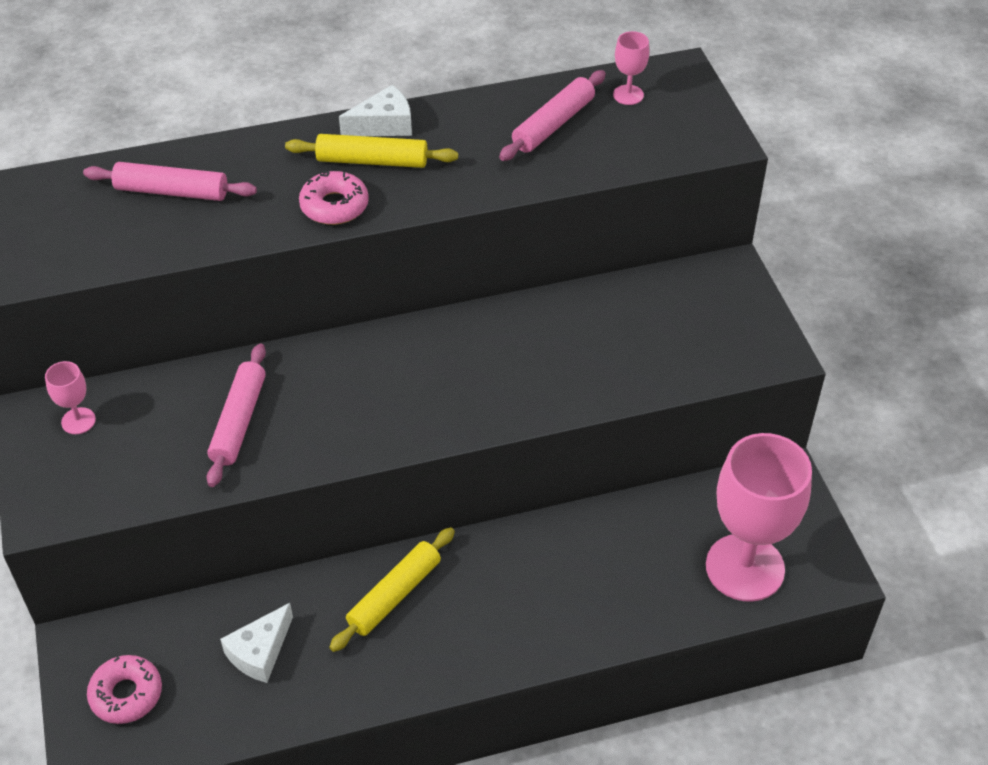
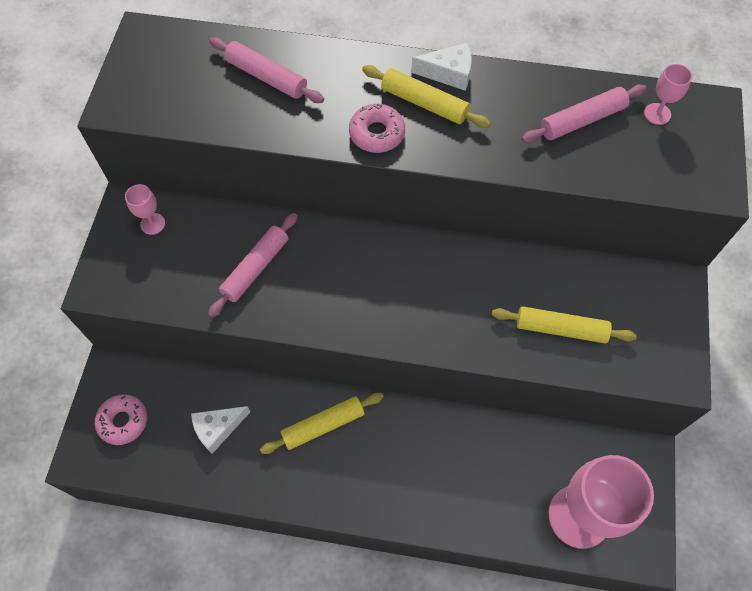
camera: 25 degrees right, 15 degrees up
(629, 355) = (561, 329): none -> yellow rolling pin

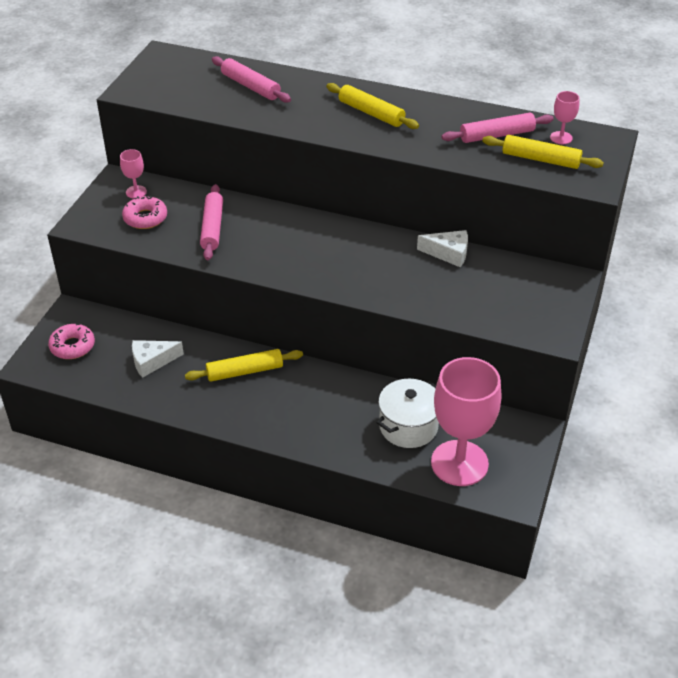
camera: 10 degrees right, 20 degrees down
(255, 268) = (212, 228): pink rolling pin -> pink rolling pin turned 45 degrees counterclockwise
(377, 133) = (327, 126): pink donut -> pink donut (145, 218)
(448, 73) = (396, 98): white cheese -> white cheese (448, 253)
(515, 474) = (408, 426): none -> white pot
(561, 329) = (460, 294): yellow rolling pin -> yellow rolling pin (541, 159)

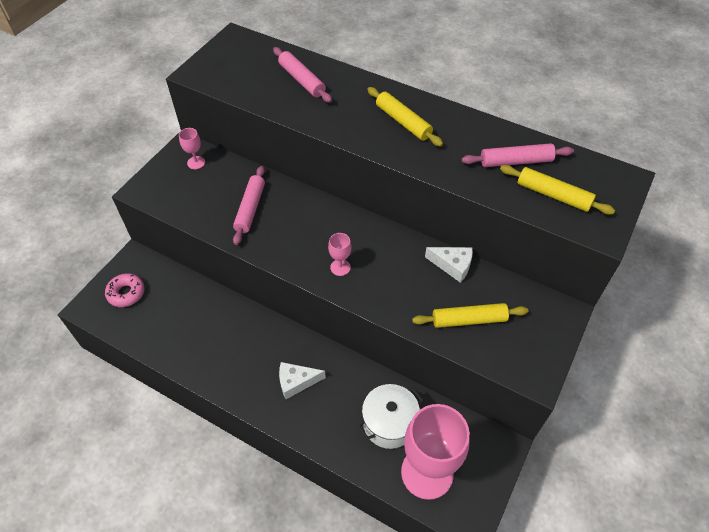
camera: 10 degrees right, 10 degrees up
(145, 218) = (196, 191): pink donut -> none
(152, 361) = (186, 319): white cheese -> white cheese (296, 382)
(245, 371) = (261, 341): yellow rolling pin -> yellow rolling pin (469, 320)
(561, 138) = (577, 172): pink goblet -> pink goblet (340, 267)

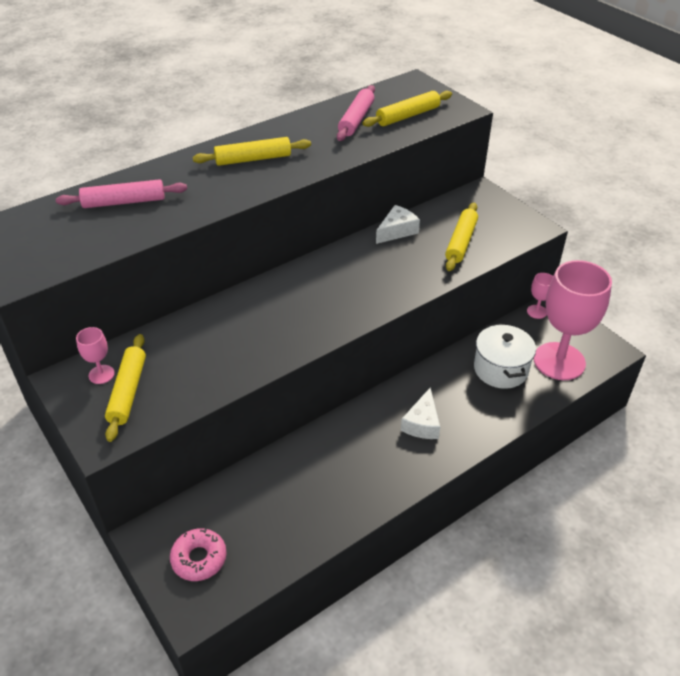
camera: 65 degrees left, 10 degrees down
(186, 182) = (128, 391): none -> yellow rolling pin
(250, 209) = (219, 345): pink rolling pin -> none
(340, 267) = (351, 301): pink goblet -> pink goblet (536, 311)

